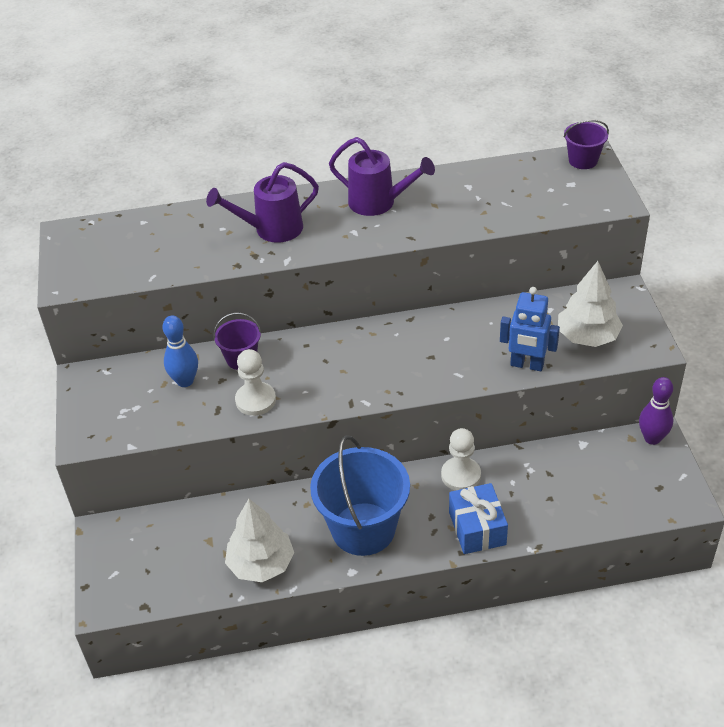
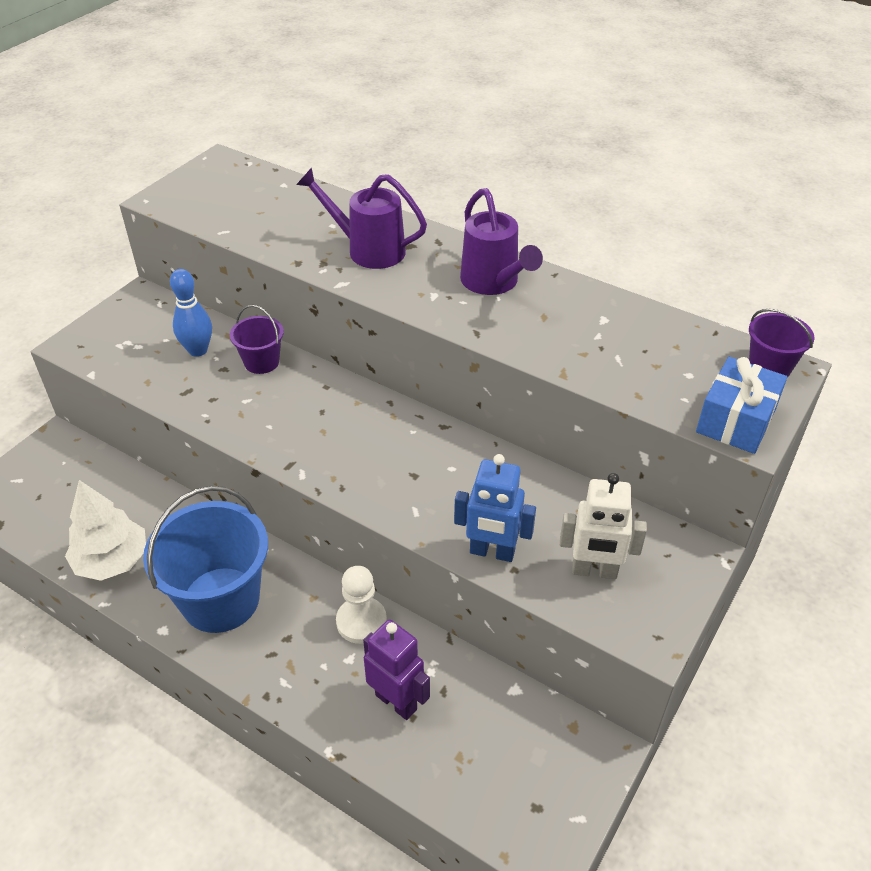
camera: 40 degrees right, 0 degrees up
(255, 400) = (223, 405): white pawn -> none
(477, 528) = (309, 685): blue gift -> blue gift (736, 421)
(527, 365) = (492, 552): blue robot -> blue robot turned 45 degrees counterclockwise
(533, 498) = (396, 701): none -> purple robot
(587, 336) = (594, 571): white tree -> white robot
(652, 438) = (596, 747): purple bowling pin -> none

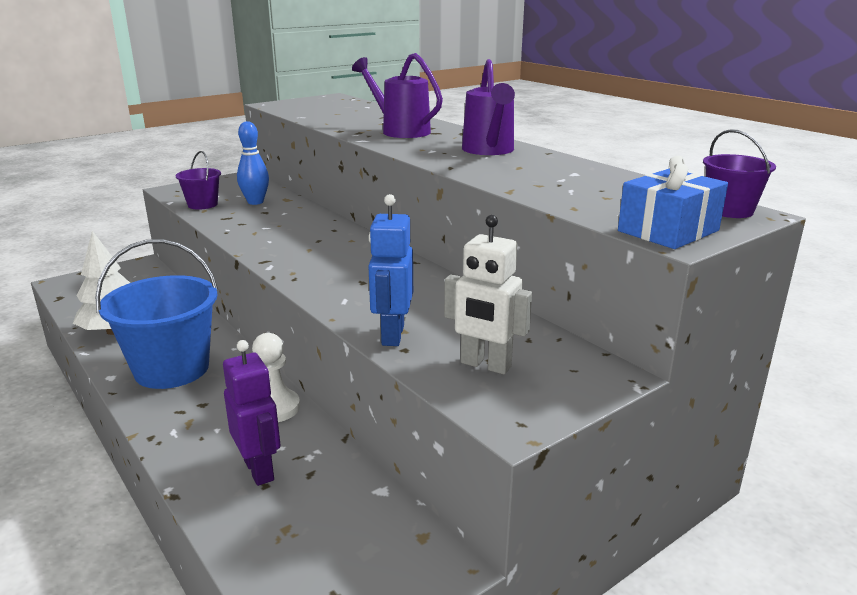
camera: 20 degrees right, 20 degrees down
(261, 362) = (296, 212): purple bucket -> purple bucket (202, 204)
(492, 552) = (392, 335): blue robot -> blue robot turned 60 degrees clockwise

